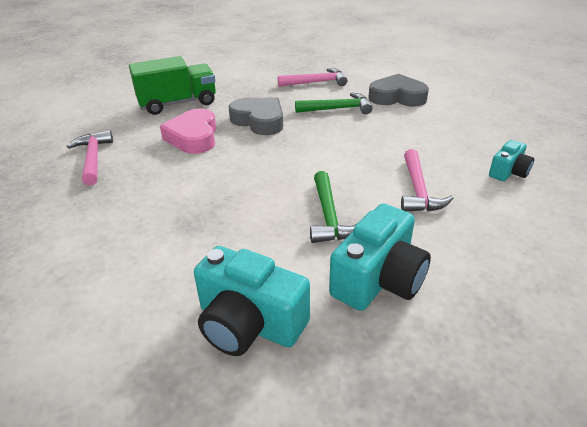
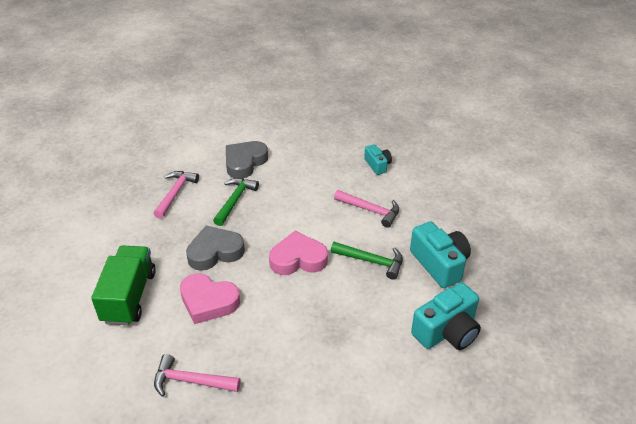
camera: 65 degrees left, 5 degrees up
(288, 165) = (298, 259): none -> pink heart

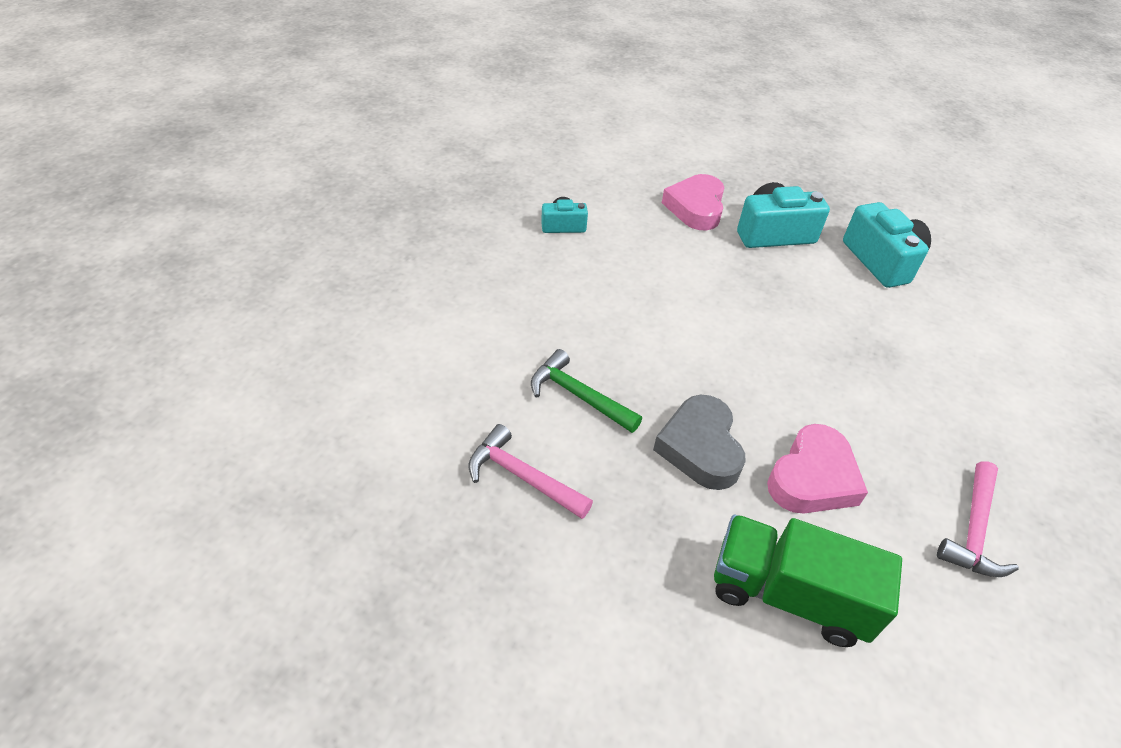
camera: 75 degrees left, 5 degrees up
(245, 162) = (480, 361): grey heart -> none
(298, 259) = (737, 353): pink heart -> pink heart (695, 208)
(370, 210) = (657, 258): pink hammer -> none
(371, 261) = (757, 285): green hammer -> none

